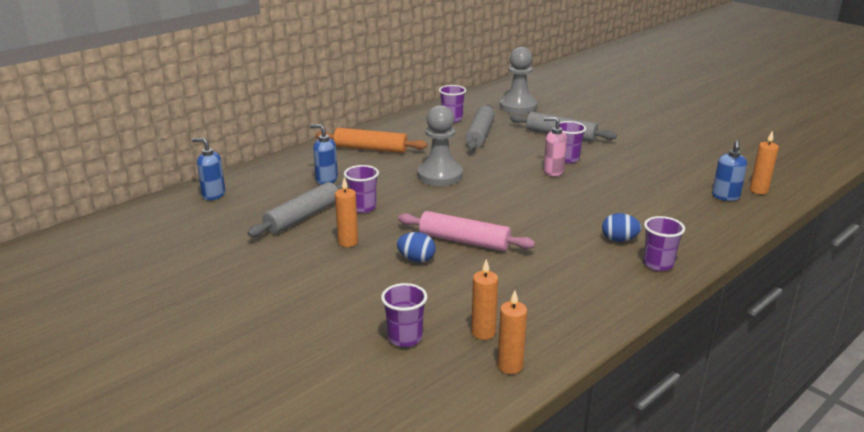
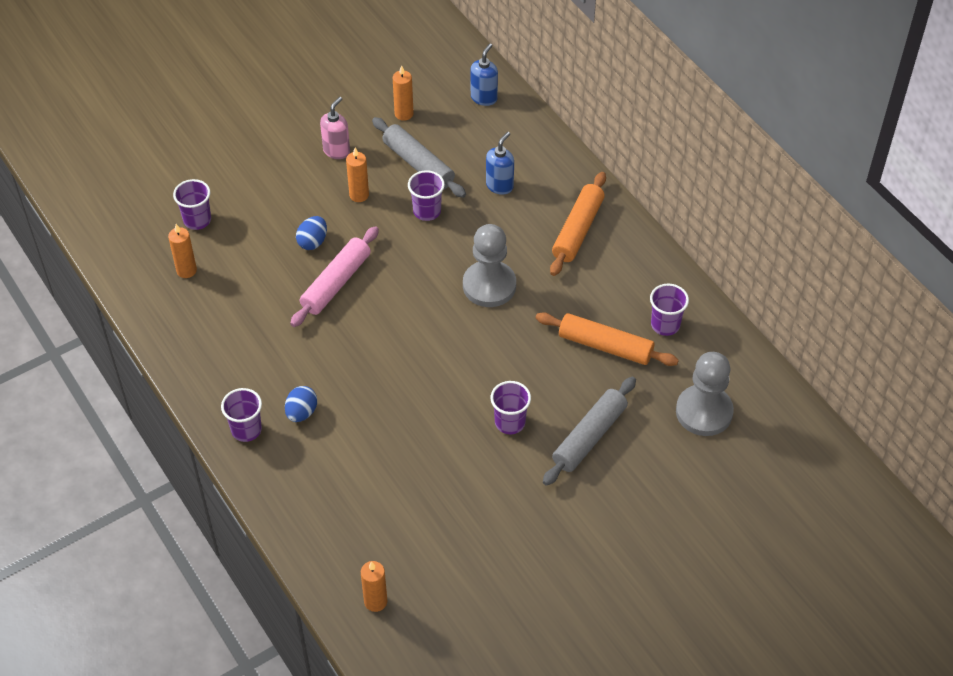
camera: 100 degrees right, 25 degrees up
(480, 134) = (605, 346): grey rolling pin -> orange rolling pin
(510, 366) = (139, 279): orange candle -> orange candle (404, 114)
(553, 171) = (476, 397): pink soap dispenser -> pink soap dispenser (336, 151)
(725, 197) = (368, 556): blue soap dispenser -> none

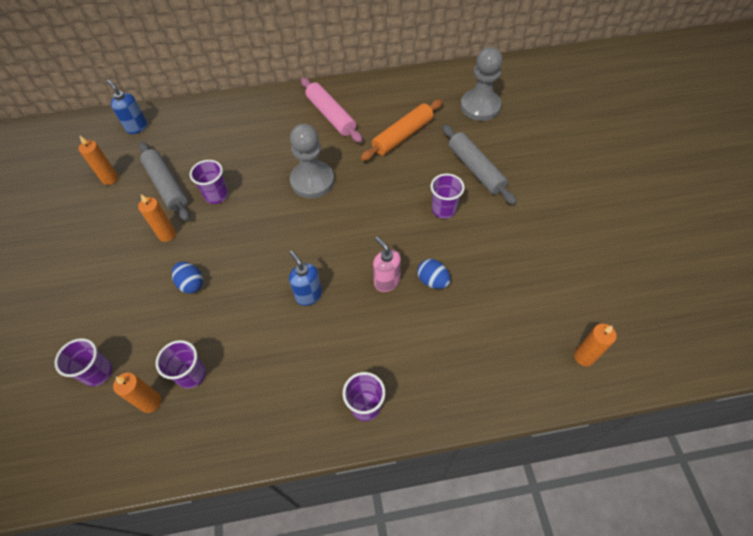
camera: 65 degrees left, 5 degrees up
(301, 412) = (368, 352): blue egg -> blue egg (432, 281)
(336, 151) = (109, 235): pink soap dispenser -> pink soap dispenser (386, 281)
(336, 283) = (246, 280): pink rolling pin -> pink rolling pin (331, 115)
(418, 164) = (167, 186): grey rolling pin -> grey rolling pin turned 75 degrees clockwise
(499, 185) = (225, 145): blue soap dispenser -> blue soap dispenser (308, 295)
(578, 230) = (295, 117): orange rolling pin -> none
(665, 325) = (401, 101): purple cup -> purple cup (191, 375)

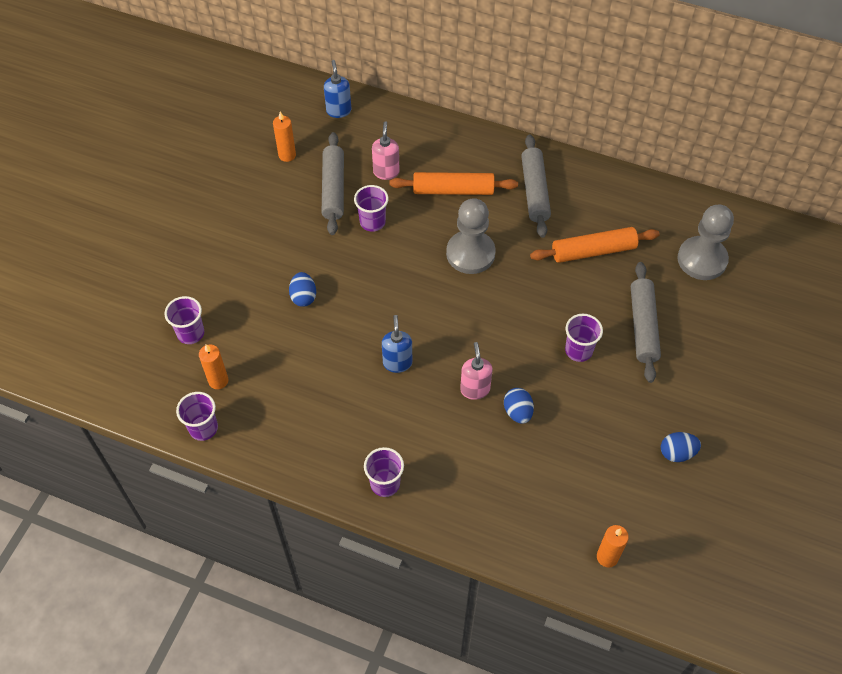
camera: 30 degrees right, 0 degrees up
(167, 234) = (308, 238): orange candle -> none
(191, 375) = (261, 376): purple cup -> purple cup (203, 428)
(205, 154) = (386, 172): none -> pink soap dispenser
(268, 142) = (453, 190): none -> orange rolling pin
(331, 115) = (534, 191): pink rolling pin -> grey rolling pin
(568, 246) = (677, 453): none -> blue egg

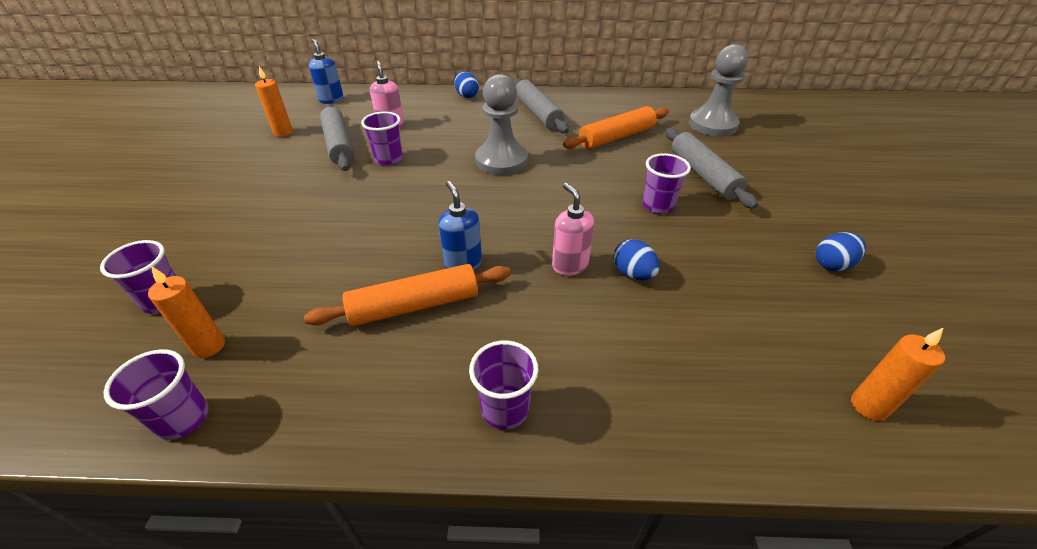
camera: 20 degrees left, 15 degrees down
(303, 297) = (323, 230): blue egg -> blue egg (467, 96)
(453, 190) = (462, 125): orange rolling pin -> orange rolling pin (414, 305)

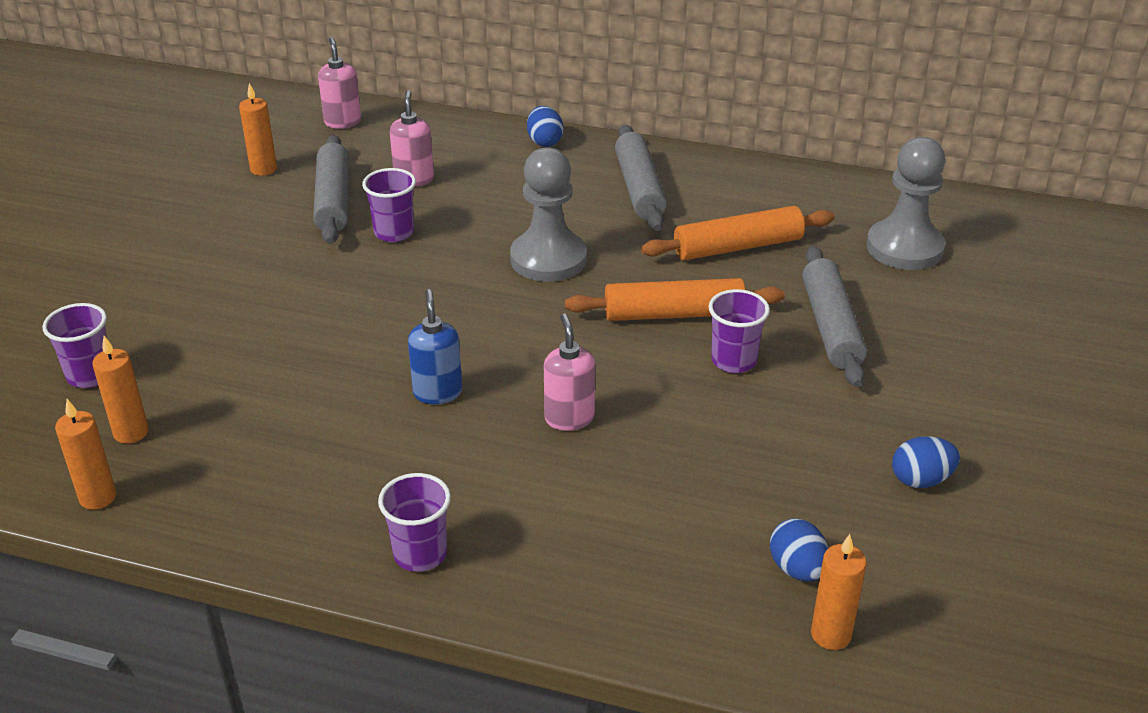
camera: 15 degrees right, 5 degrees down
(183, 418) = (98, 497): purple cup -> orange candle
(331, 100) = (342, 122): blue soap dispenser -> pink soap dispenser
(414, 305) = (362, 431): orange rolling pin -> orange rolling pin (674, 314)
(633, 274) = (644, 443): blue egg -> blue egg (797, 569)

